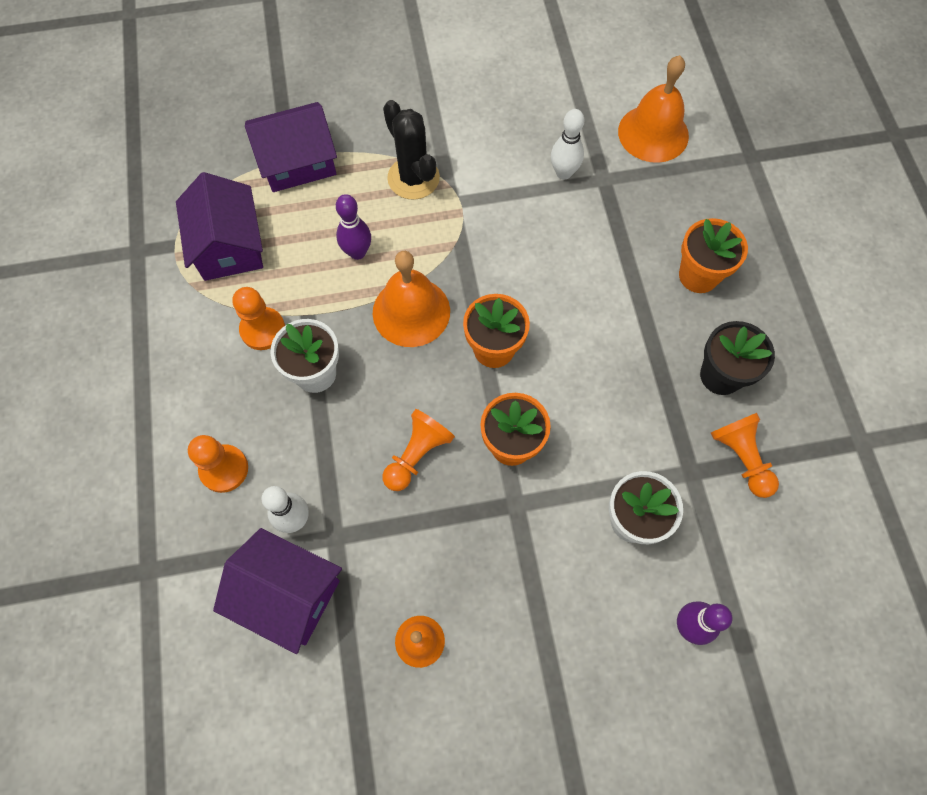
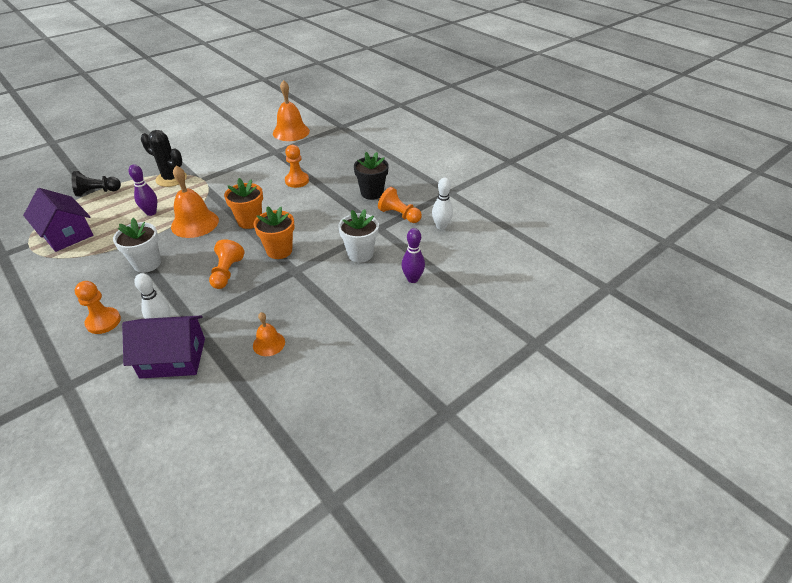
camera: 30 degrees left, 25 degrees down
(263, 329) = (104, 258): orange pawn -> orange pawn (297, 181)
(297, 162) = (97, 192): purple house -> black pawn
(563, 173) = (253, 155): white bowling pin -> white bowling pin (441, 226)
(698, 275) = (340, 166): orange flower pot -> none

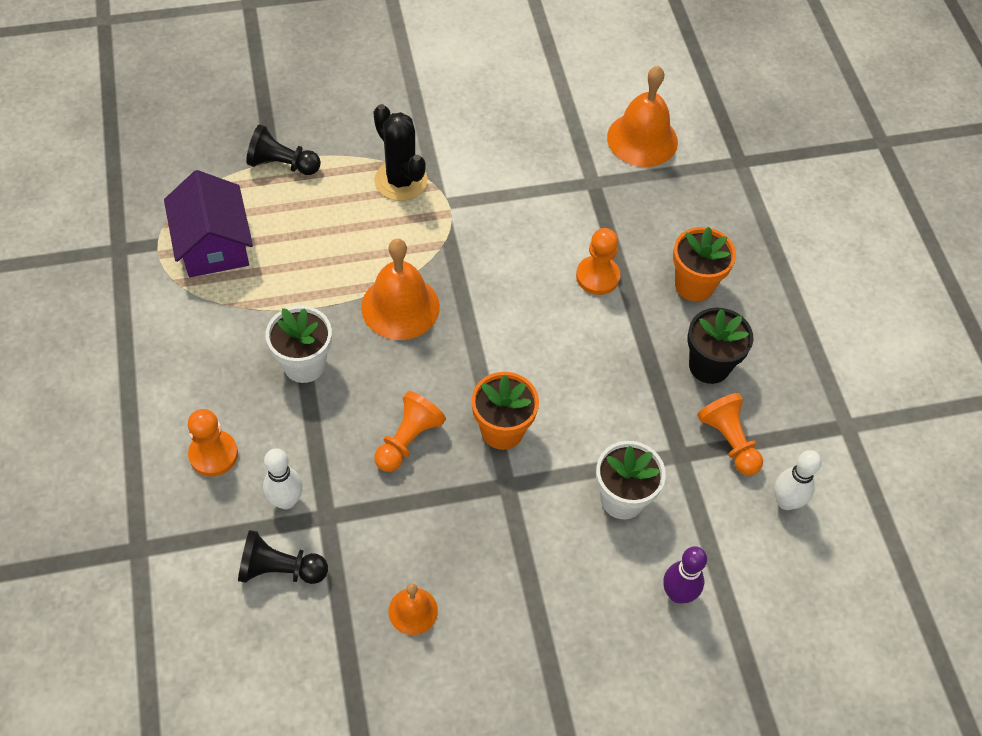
camera: 25 degrees right, 15 degrees up
(151, 212) = (345, 251): purple bowling pin -> none
(173, 358) = (280, 569): purple house -> black pawn
(250, 221) = (484, 341): orange flower pot -> orange flower pot (694, 285)

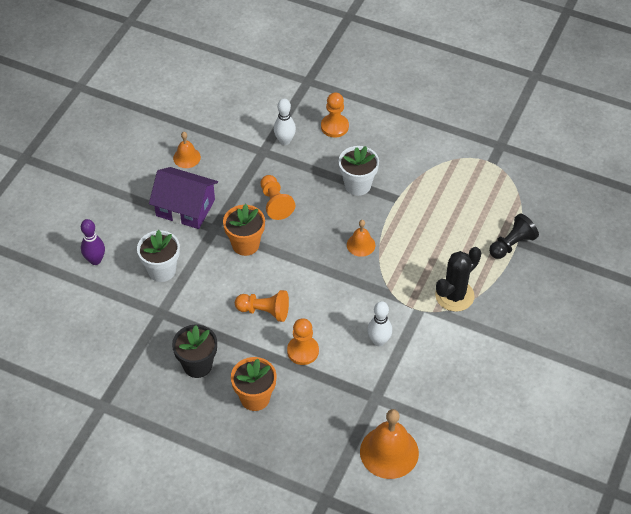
camera: 130 degrees right, 5 degrees down
(213, 244) = (472, 185): purple house -> purple house (185, 208)
(280, 569) = (251, 122): black pawn -> none
(400, 306) = (361, 245): orange bell -> orange bell, size x0.55
(401, 181) = (454, 295): black cactus -> black cactus turned 45 degrees counterclockwise
(729, 441) = (147, 340): orange pawn -> orange pawn (264, 311)
(786, 501) = (92, 341): white bowling pin -> white bowling pin (379, 341)

